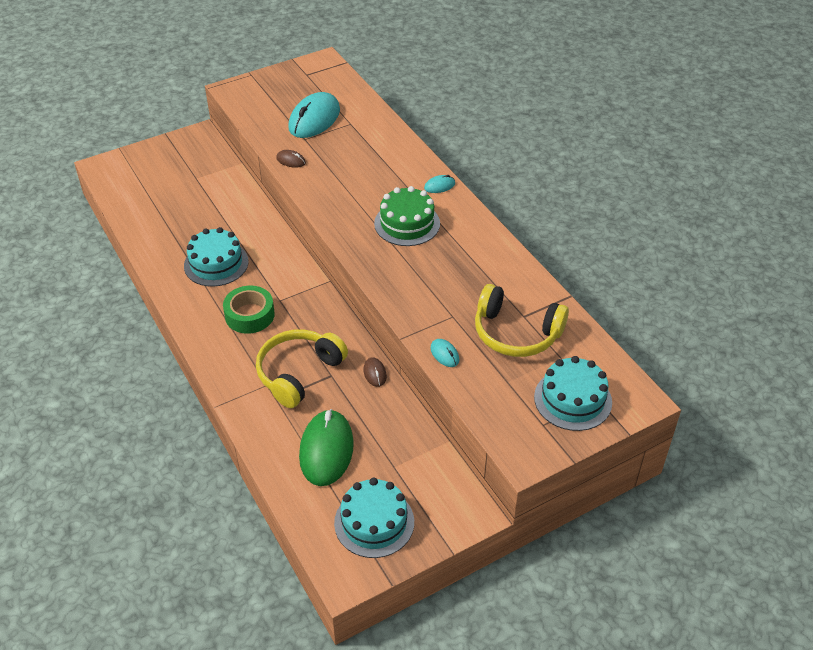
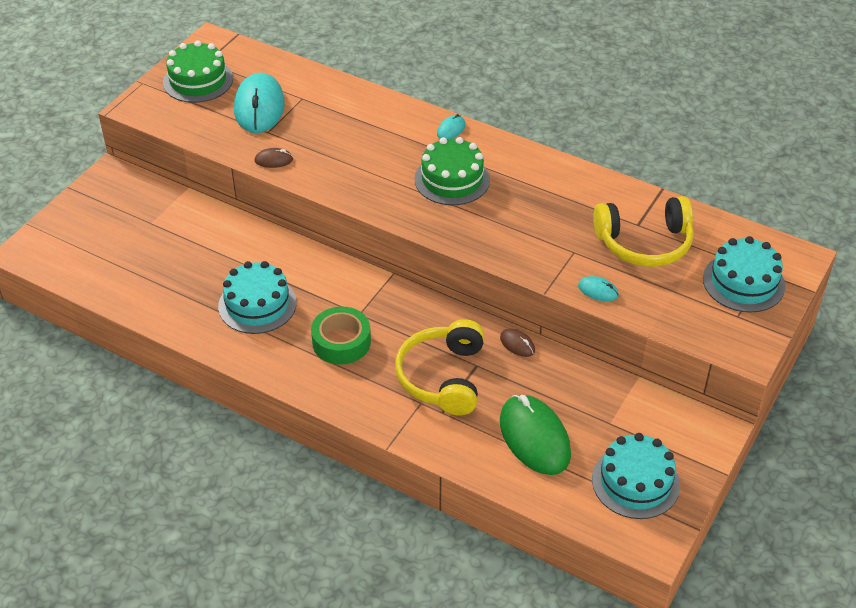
camera: 30 degrees left, 0 degrees up
(289, 86) = (198, 80): none -> green cake

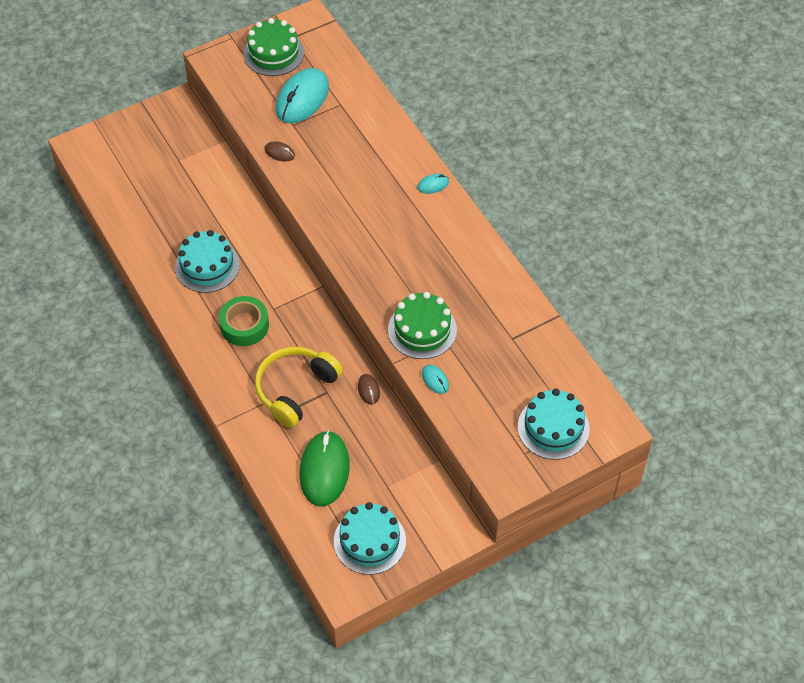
camera: 30 degrees right, 10 degrees up
(452, 179) = (399, 231): green cake -> green cake (422, 330)
(644, 243) = (504, 357): yellow headphones -> none

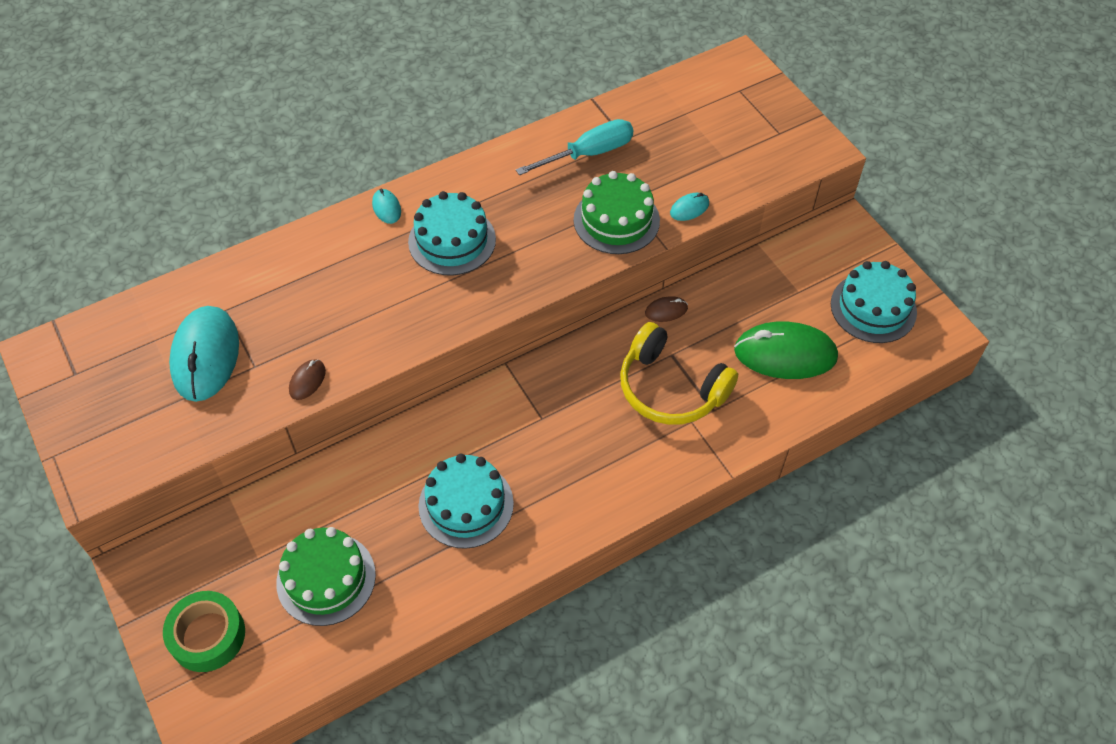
camera: 90 degrees left, 0 degrees up
(244, 325) = (570, 451): green tape -> green tape (207, 635)
(273, 53) = (103, 396): green cake -> green cake (326, 578)
(302, 99) = (206, 356): turquoise mouse -> turquoise mouse turned 60 degrees clockwise
(494, 312) = (589, 153): none -> turquoise screwdriver
(553, 428) = (744, 108): turquoise cake -> turquoise cake (452, 240)

